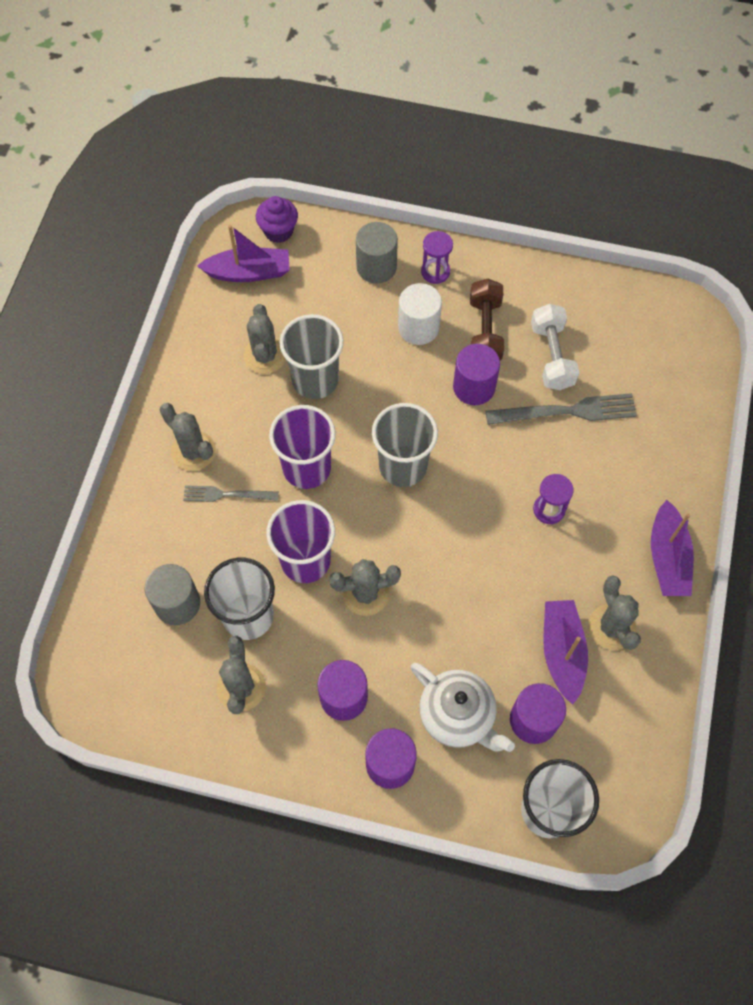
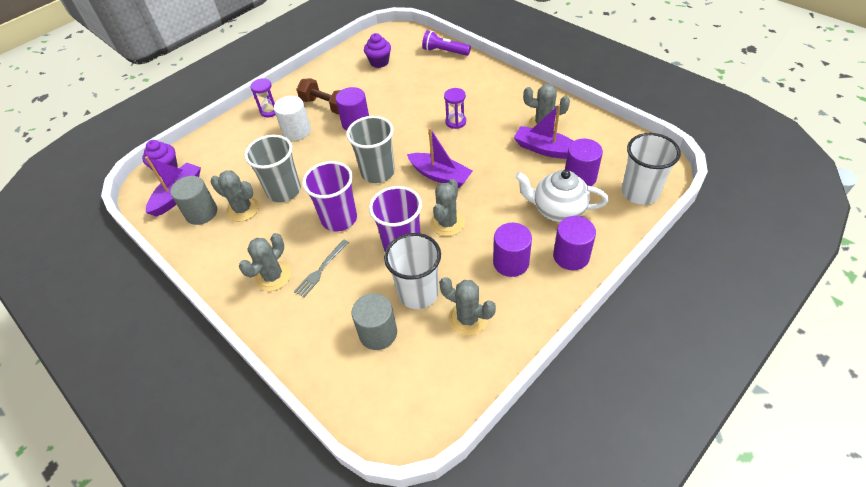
camera: 55 degrees left, 15 degrees down
(193, 451) = (273, 276): grey cactus -> grey cactus turned 45 degrees counterclockwise
(376, 267) = (240, 134): grey cylinder -> grey cylinder (201, 213)
(457, 716) = (557, 210): white teapot -> white teapot turned 150 degrees counterclockwise
(551, 356) = (366, 86): white dumbbell -> none
(566, 411) = (403, 93): grey fork -> none
(613, 342) = (379, 62): none -> purple cupcake
(667, 557) = (517, 89): purple boat -> purple boat (440, 175)
(692, 414) = (445, 51): none -> purple flashlight

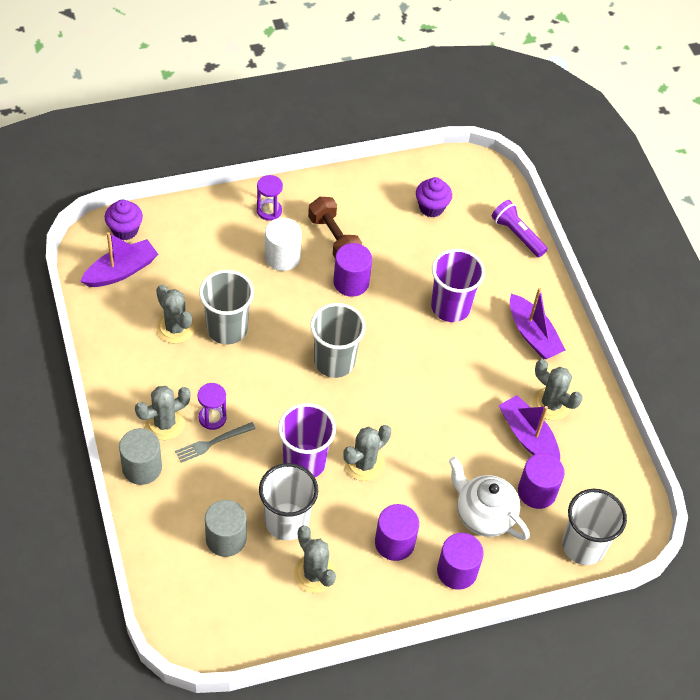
camera: 20 degrees right, 5 degrees up
(201, 213) = (133, 308): grey cylinder -> grey cylinder (142, 468)
(339, 219) = (262, 395): purple cup -> purple cup (450, 307)
(440, 175) = (395, 404): purple boat -> purple boat (532, 335)
(455, 122) = (459, 344): purple hourglass -> purple hourglass (212, 418)

